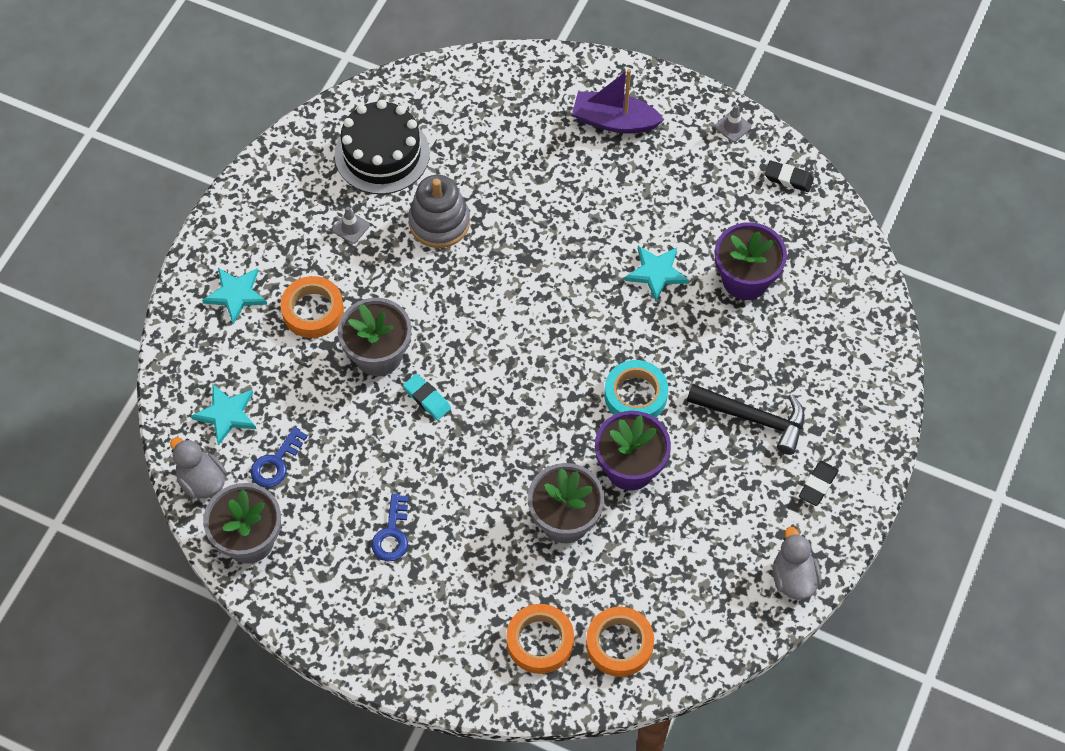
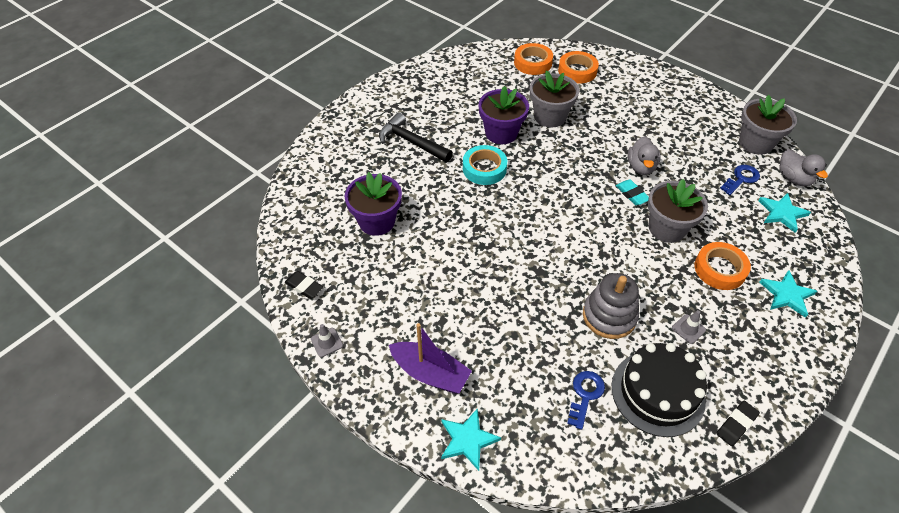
camera: 165 degrees left, 10 degrees down
(392, 534) = (661, 129): blue key -> blue key (585, 395)
(656, 273) = (441, 240): turquoise star -> turquoise star (467, 440)
(793, 578) = (425, 70): grey duck -> grey duck (641, 167)
(818, 485) = (389, 105): black eraser -> black eraser (736, 425)

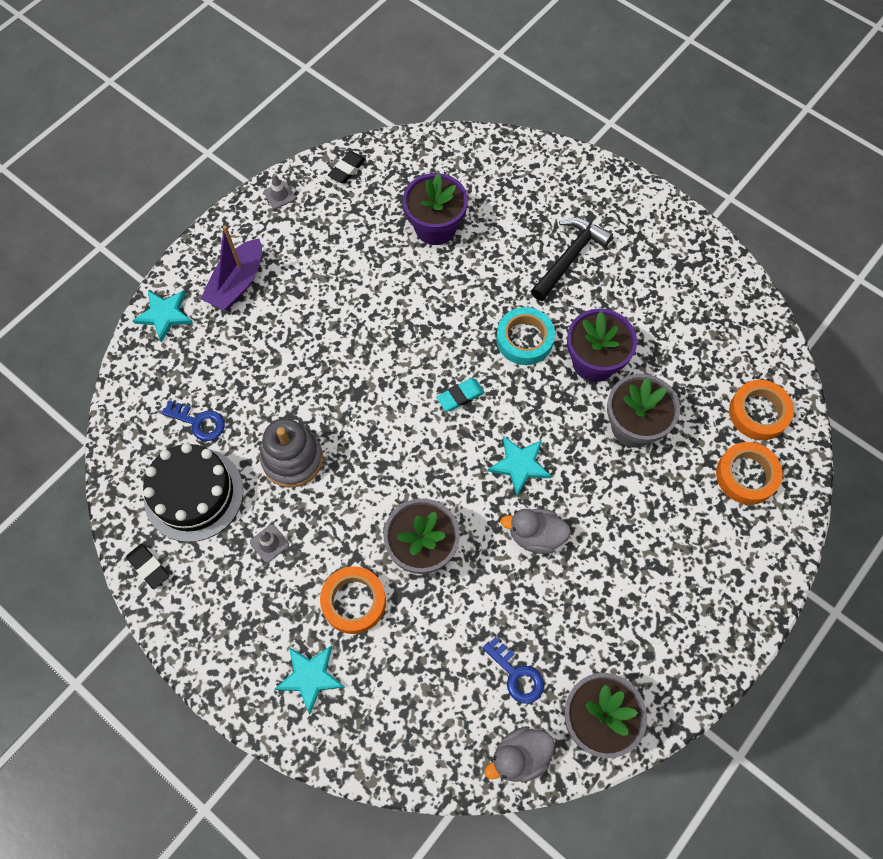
camera: 90 degrees right, 15 degrees up
(632, 194) = (482, 515): turquoise eraser -> turquoise eraser (460, 396)
(782, 213) = (449, 715): turquoise star -> turquoise star (519, 465)

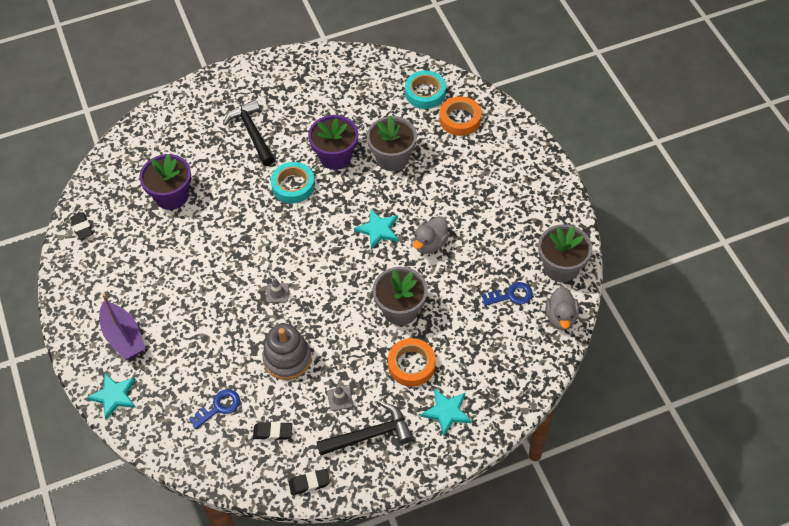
camera: 60 degrees left, 10 degrees down
(194, 494) = (273, 432): black cake -> black eraser
(238, 602) = (370, 435): none -> black hammer
(279, 195) = (69, 279): grey traffic cone -> grey traffic cone (277, 293)
(460, 396) = (308, 240): turquoise eraser -> none
(758, 413) = (425, 93): orange tape -> turquoise tape

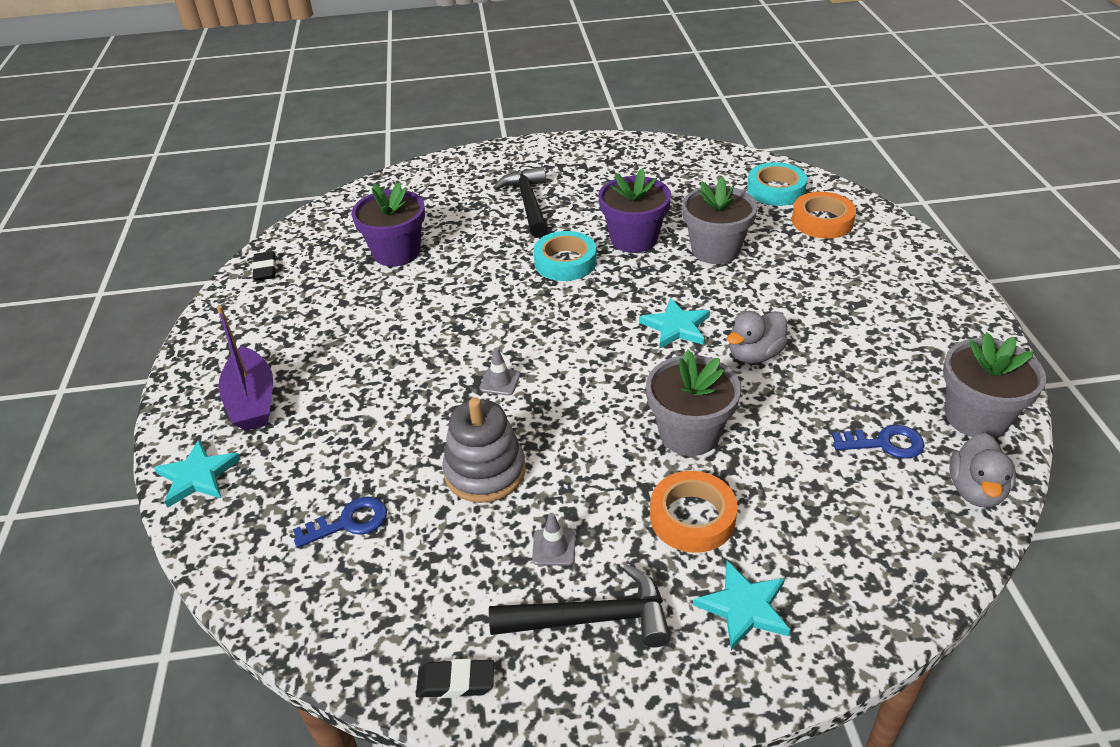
camera: 15 degrees right, 15 degrees down
(273, 432) = (421, 579): black eraser -> none

